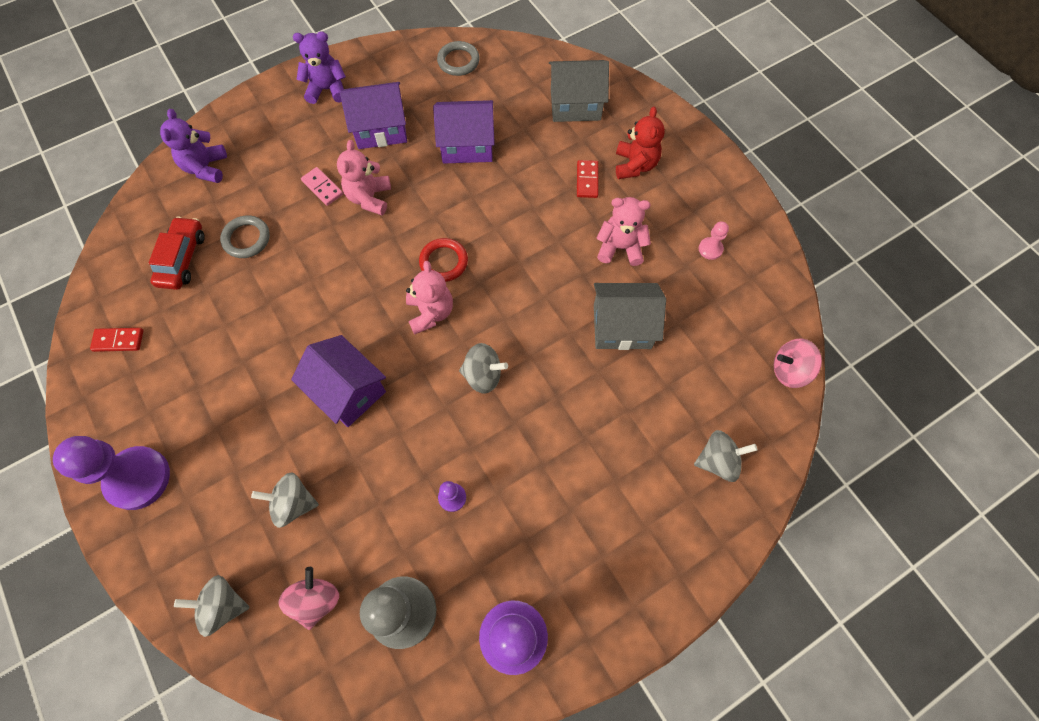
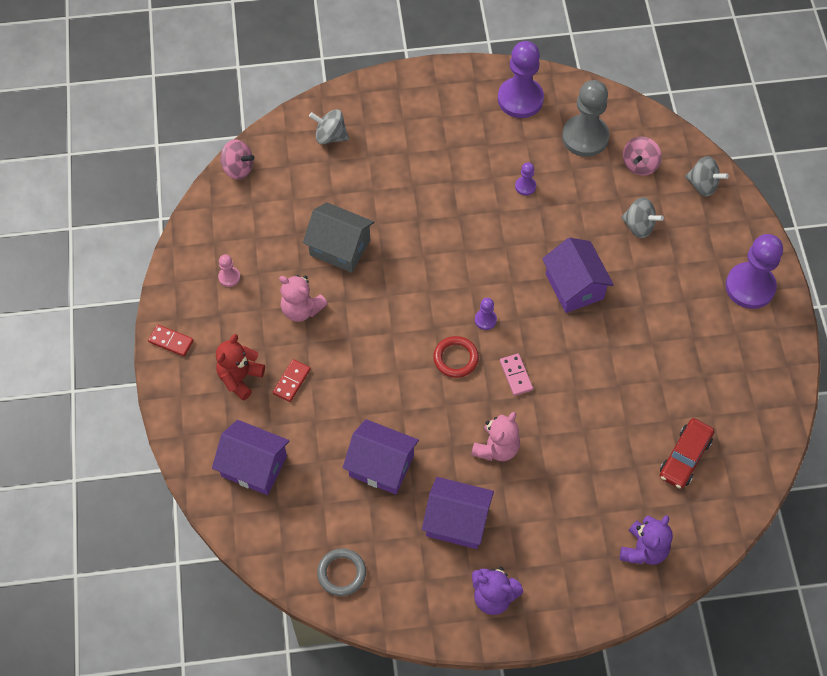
camera: 155 degrees left, 5 degrees down
(118, 340) = (752, 402): red domino -> red domino (171, 341)
(246, 239) = (622, 453): grey ring -> none
(322, 188) = (536, 478): pink domino -> pink domino (516, 375)
(430, 312) = (485, 320): pink teddy bear -> purple pawn
(483, 375) = (466, 256): grey spinning top -> none
(575, 104) = (254, 466): grey house -> purple house

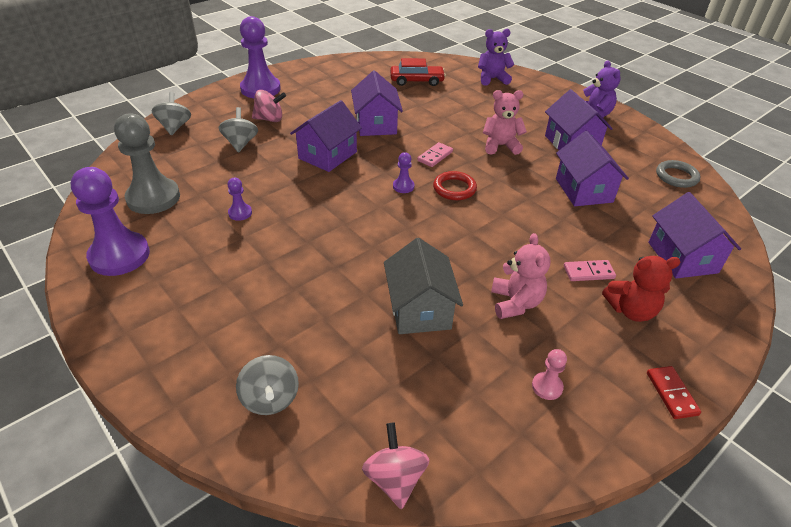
camera: 125 degrees left, 20 degrees down
(291, 381) = (588, 272): red domino -> pink domino
(608, 357) = (376, 124): none -> purple house
(639, 165) = (171, 160): pink spinning top -> pink spinning top (270, 119)

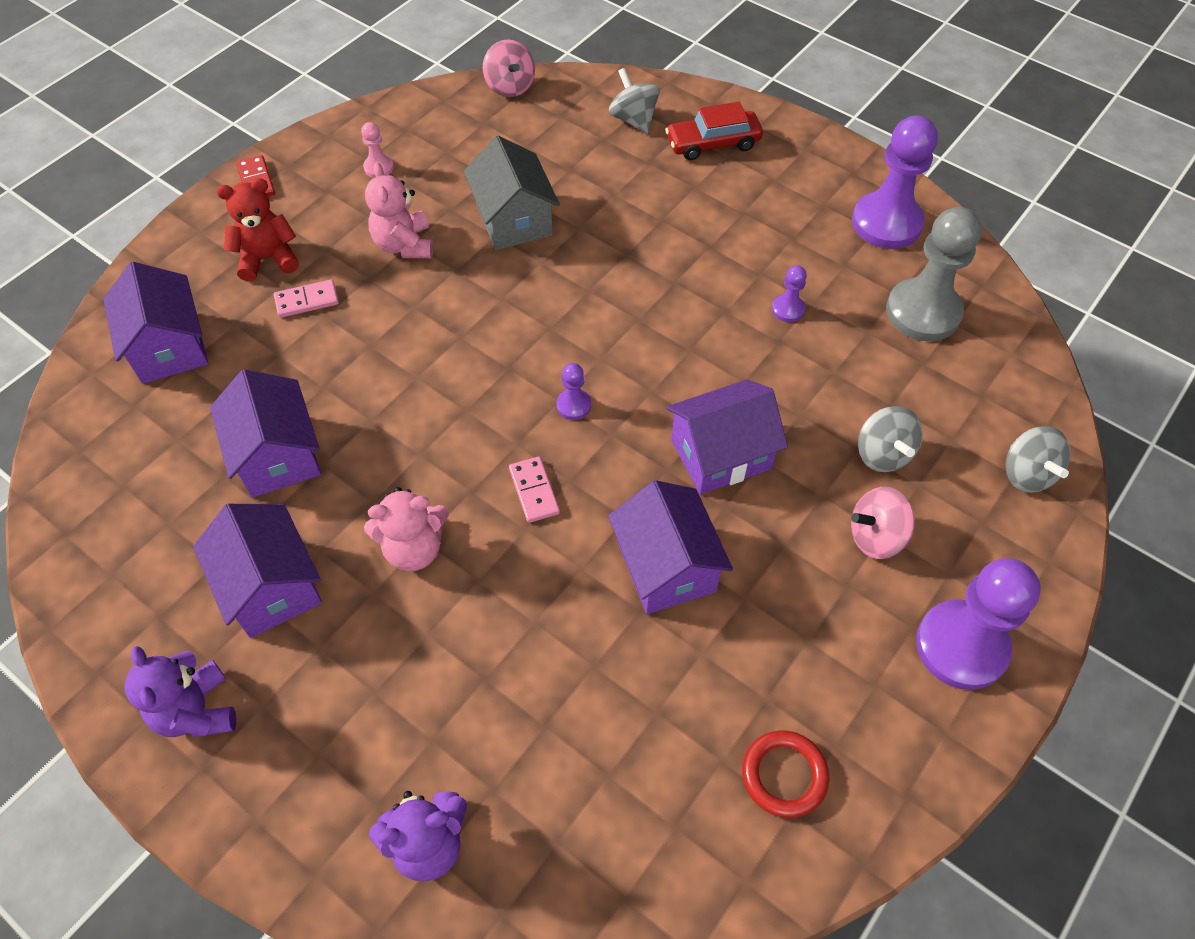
camera: 170 degrees right, 15 degrees up
(327, 155) = (721, 454): purple house -> purple house turned 45 degrees clockwise
(417, 81) = (621, 778): red car -> red car (713, 143)
(435, 156) = (534, 491): pink domino -> pink domino turned 45 degrees counterclockwise
(454, 188) = (492, 416): red ring -> red ring (784, 775)
(676, 176) = (97, 525): grey ring -> none

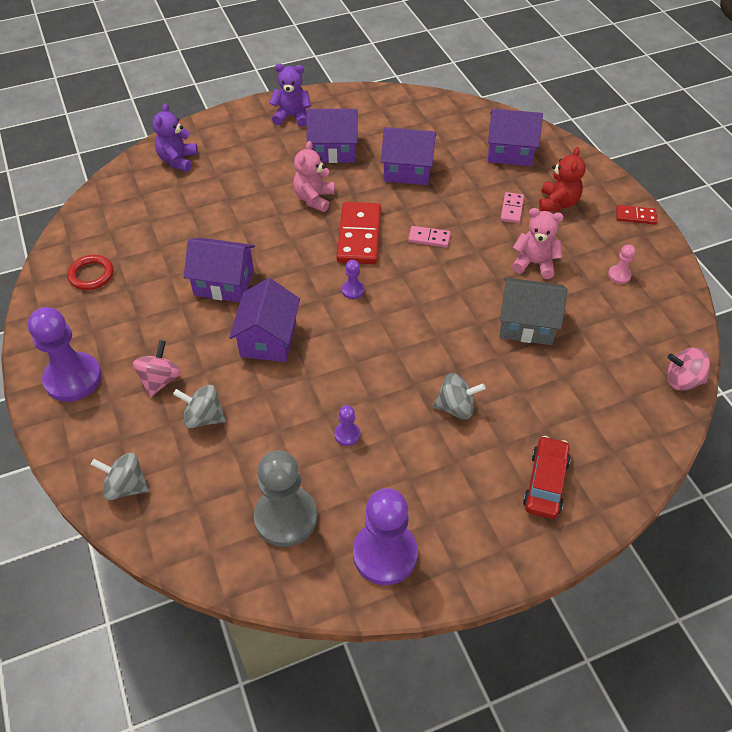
camera: 120 degrees right, 5 degrees down
(464, 448) = (359, 236): none -> red domino
(534, 491) = (310, 252): pink domino -> pink domino (429, 238)
(633, 119) = (602, 442): grey spinning top -> grey spinning top (456, 407)

